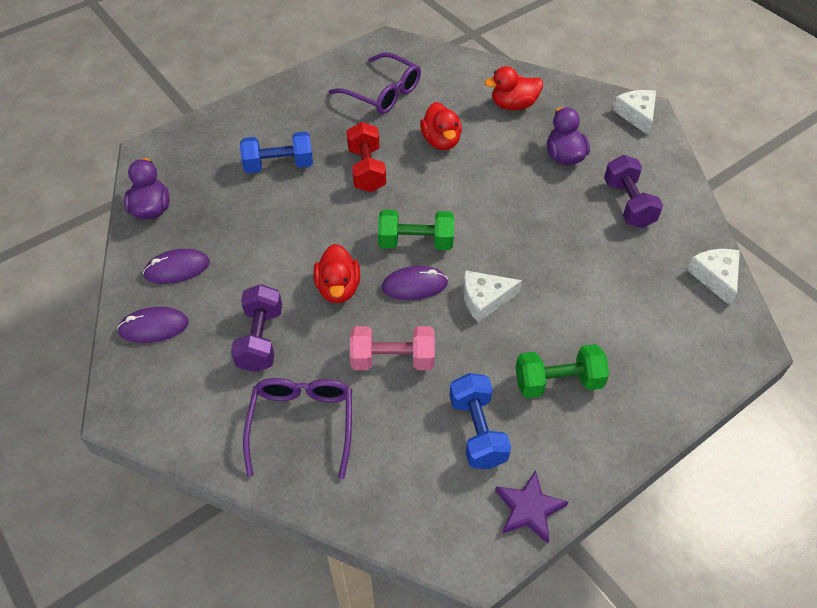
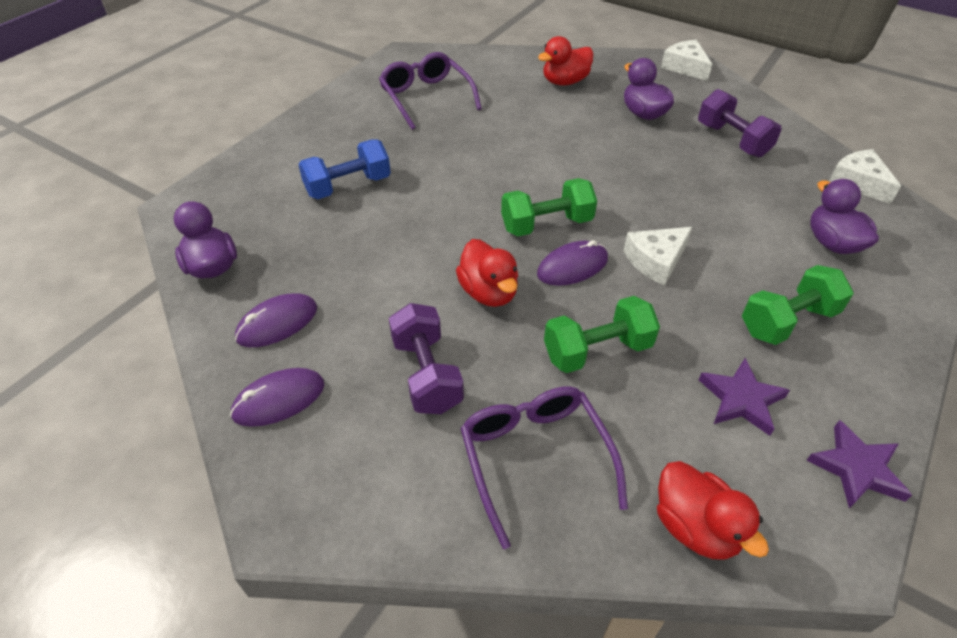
camera: 20 degrees left, 5 degrees down
(367, 170) = (450, 169): red dumbbell -> none
(383, 93) = (426, 97): purple glasses -> purple glasses turned 135 degrees counterclockwise
(392, 359) = (597, 350): pink dumbbell -> green dumbbell
(441, 141) = (513, 126): red duck -> red duck (695, 527)
(477, 431) = (741, 399): blue dumbbell -> purple star
(647, 327) = (832, 243): none -> purple duck

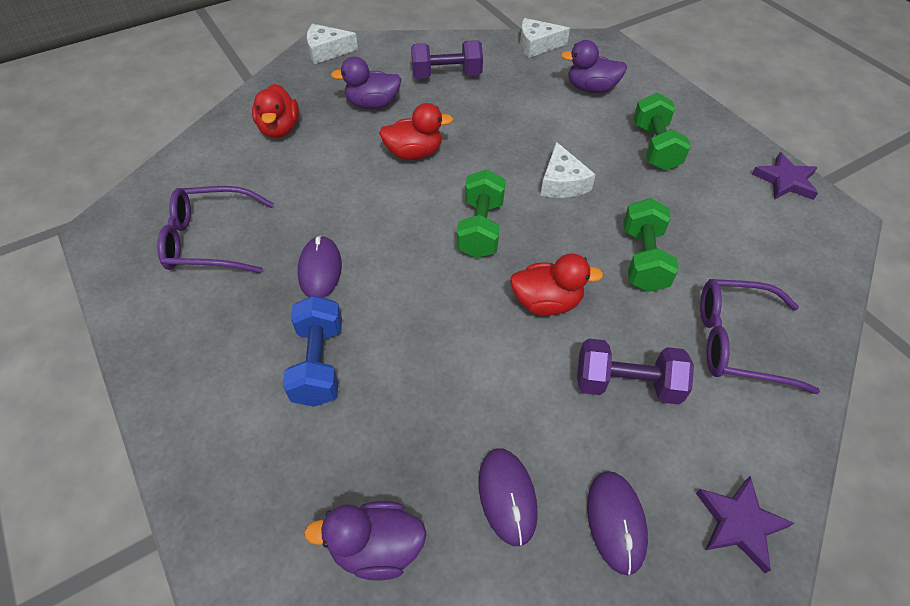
camera: 65 degrees left, 5 degrees up
(572, 266) = (543, 234): purple mouse -> purple mouse (320, 269)
(695, 527) = (814, 277): red duck -> red duck (414, 153)
(741, 399) = (716, 204): purple star -> purple star (739, 524)

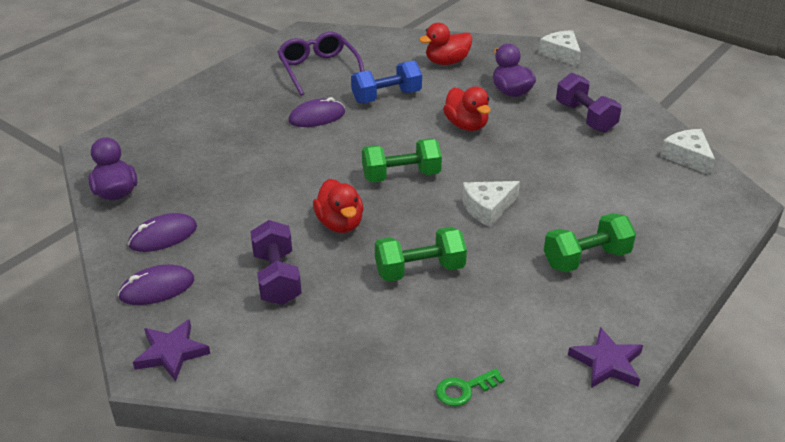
camera: 70 degrees right, 15 degrees down
(318, 363) = (237, 138): blue dumbbell -> blue dumbbell (386, 97)
(591, 88) = (646, 203): purple duck -> none
(737, 342) = (350, 339): purple glasses -> none
(812, 277) = (464, 389): none -> green key

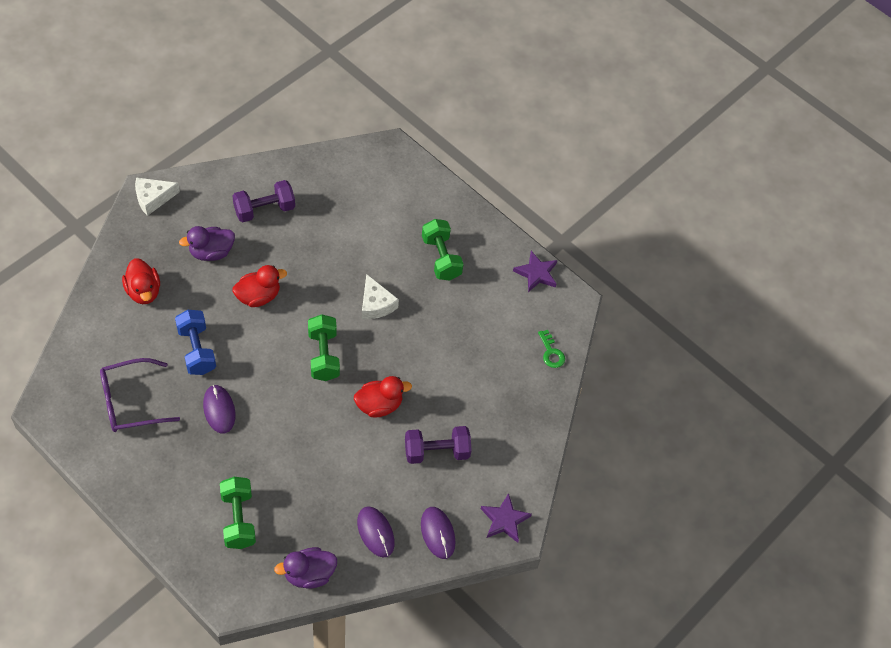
camera: 90 degrees left, 20 degrees up
(419, 270) = (440, 360): green dumbbell -> green dumbbell (238, 519)
(687, 157) = (334, 161): white cheese -> none

